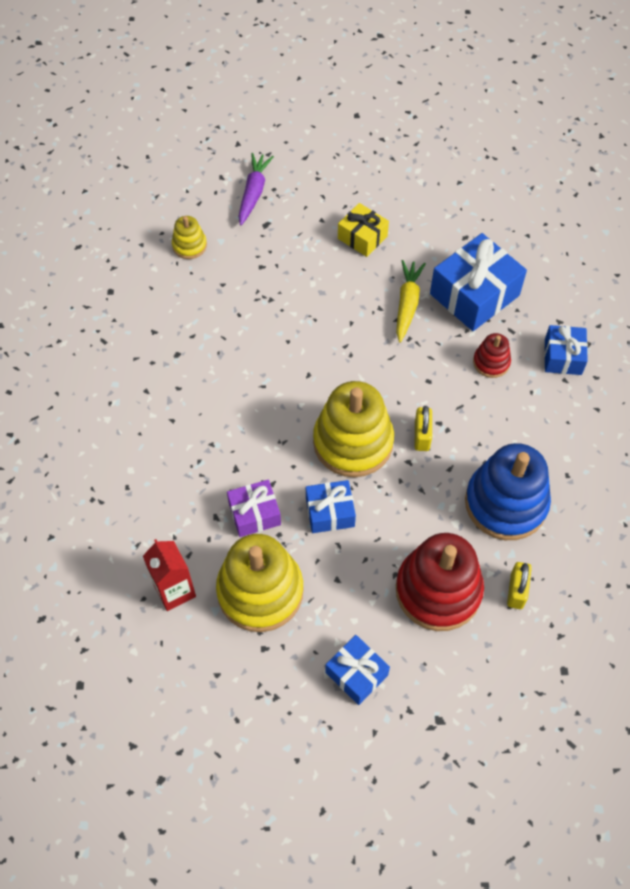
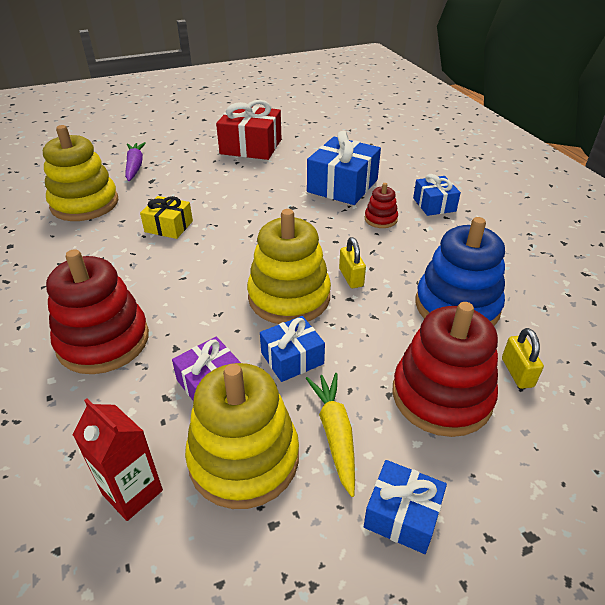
camera: 20 degrees left, 20 degrees down
(177, 442) = (103, 341): none -> red stacking toy
(189, 245) = (85, 204): yellow stacking toy -> yellow stacking toy, size x2.08
(362, 237) = (236, 173): yellow gift -> yellow gift (169, 226)
(396, 190) = (251, 147): none -> red gift
(407, 304) = (291, 201): yellow carrot -> yellow carrot (335, 434)

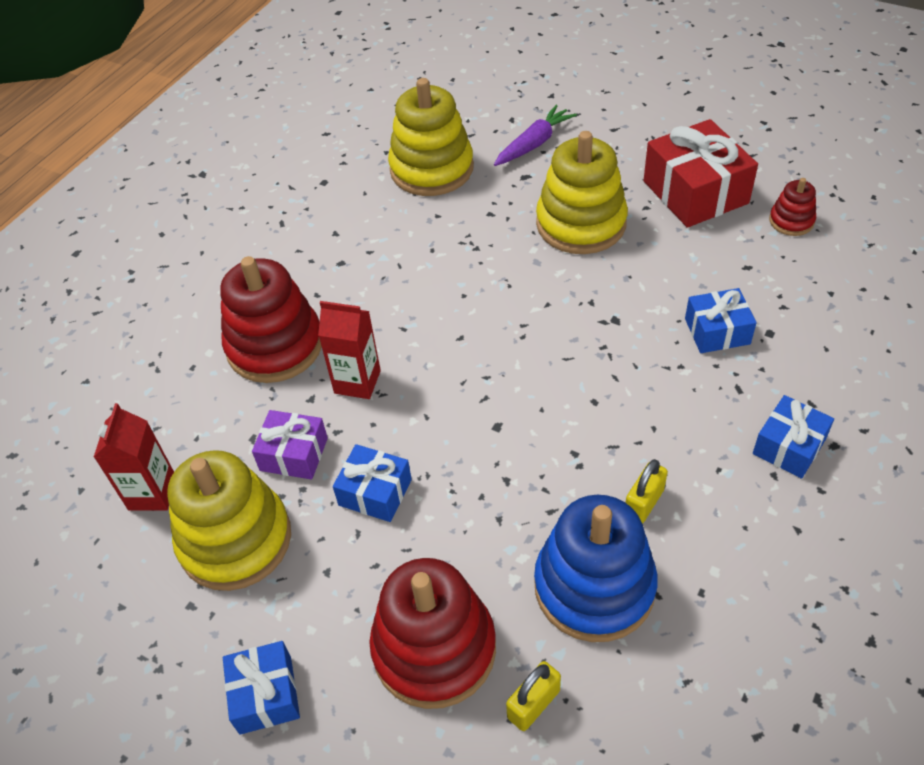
camera: 55 degrees right, 10 degrees up
(169, 226) = (465, 254): yellow gift -> none
(194, 319) = (357, 382): none -> red carton
(289, 297) = (457, 429): yellow stacking toy -> yellow stacking toy (581, 223)
(335, 434) = (313, 588): yellow carrot -> none
(342, 186) = (717, 331): blue gift -> blue gift, size x0.58
(351, 277) = (543, 458): yellow padlock -> yellow padlock (643, 503)
(380, 219) = (687, 413): red stacking toy -> red stacking toy (791, 221)

